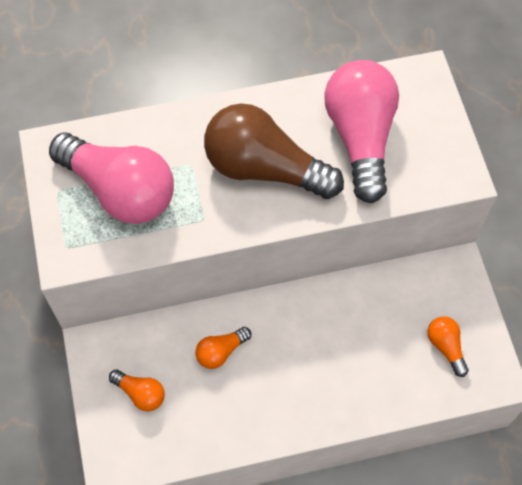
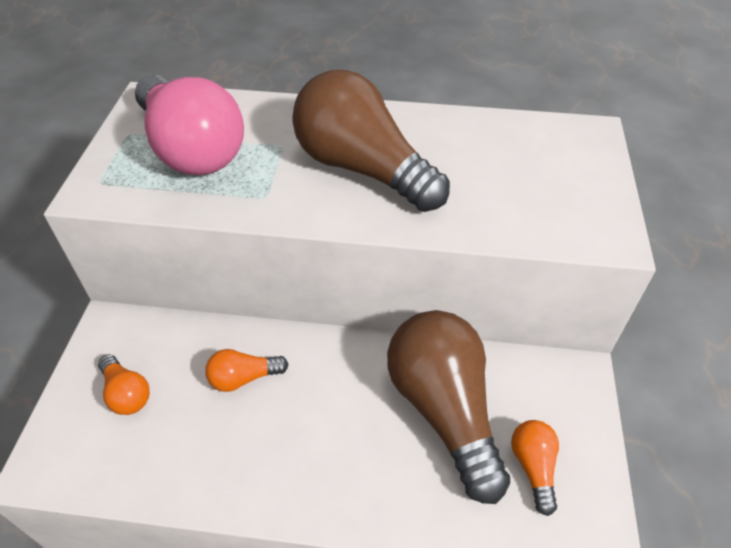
camera: 20 degrees right, 15 degrees down
(360, 137) = (491, 168): pink light bulb -> none
(373, 326) = (444, 409): none -> brown light bulb

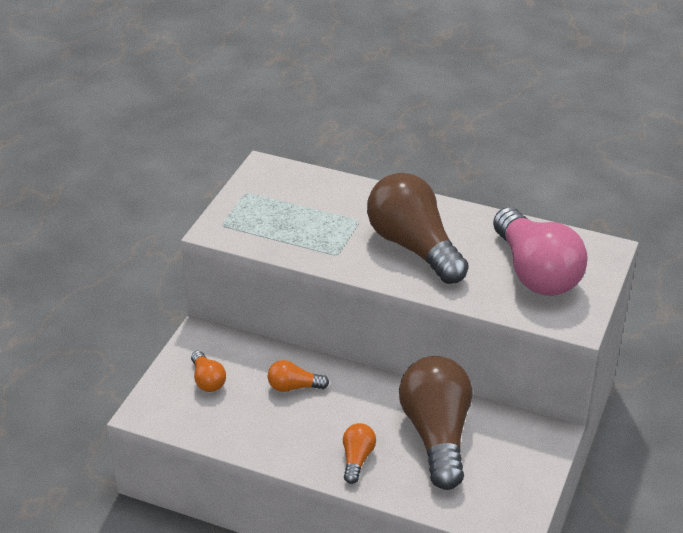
camera: 15 degrees right, 10 degrees down
(192, 149) = (291, 211): pink light bulb -> pink light bulb (535, 272)
(533, 467) = (488, 481): orange light bulb -> orange light bulb (357, 459)

